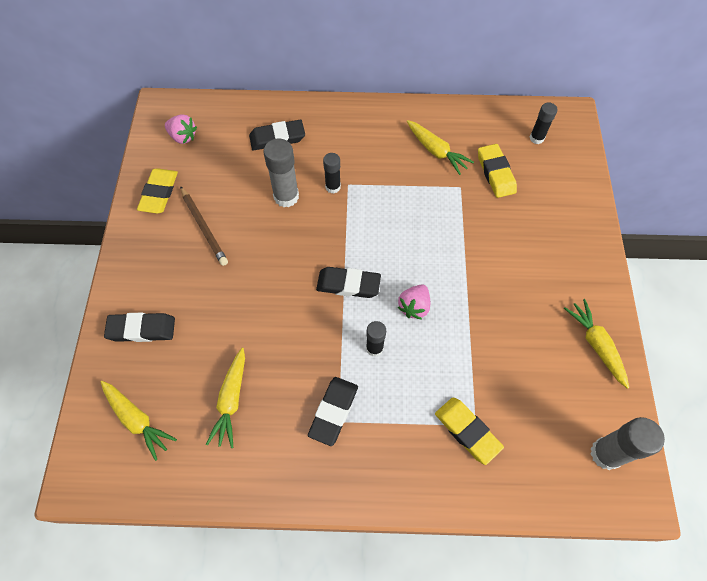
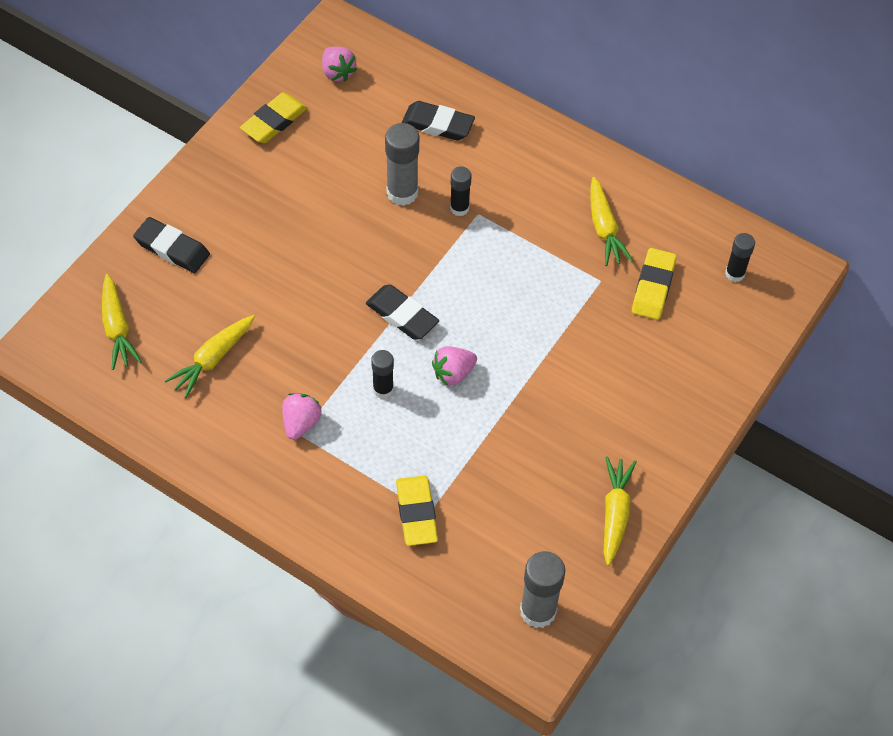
camera: 30 degrees right, 5 degrees down
(204, 227) = (296, 181): brown pencil -> none
(333, 411) = (301, 423): black eraser -> pink strawberry

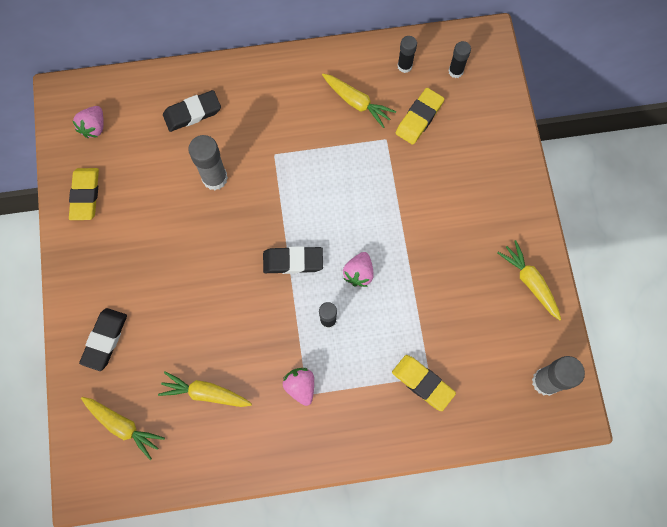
camera: 40 degrees left, 15 degrees up
(172, 248) = (105, 340): black eraser -> black eraser turned 60 degrees counterclockwise
(212, 359) = (205, 393): yellow carrot -> yellow carrot turned 105 degrees clockwise
(338, 72) = (94, 127): pink strawberry -> pink strawberry turned 90 degrees clockwise
(459, 208) = (259, 160): black glue stick -> black glue stick (404, 66)
(653, 287) = (419, 118): yellow eraser -> yellow eraser turned 60 degrees clockwise

